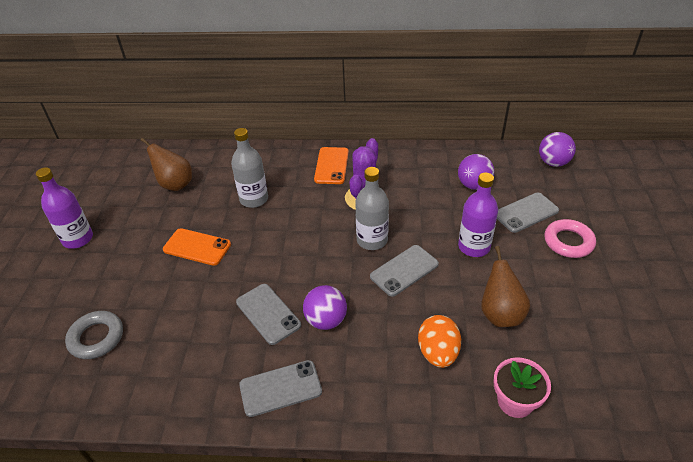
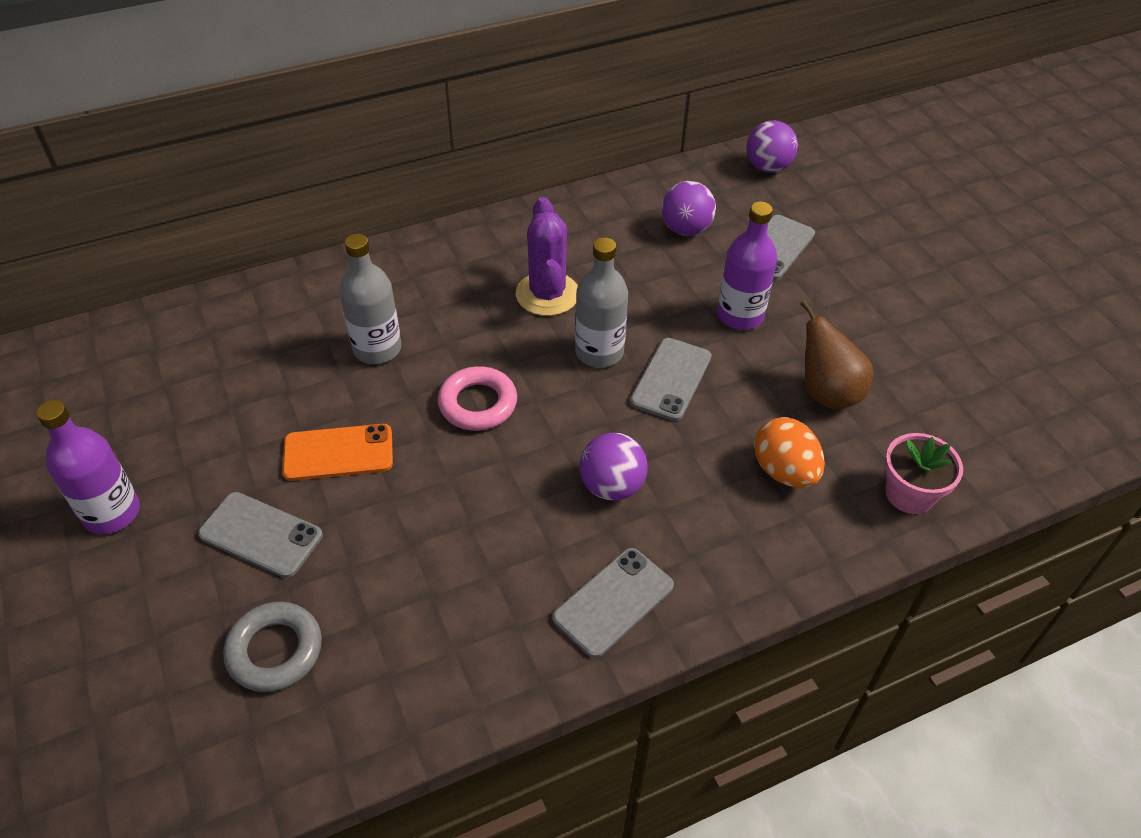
camera: 30 degrees left, 5 degrees up
(175, 184) = (222, 367): brown pear -> none
(268, 314) = (523, 509): grey phone -> grey phone (261, 535)
(331, 166) = (464, 260): orange phone -> none
(568, 242) = (849, 270): pink ring -> pink ring (478, 404)

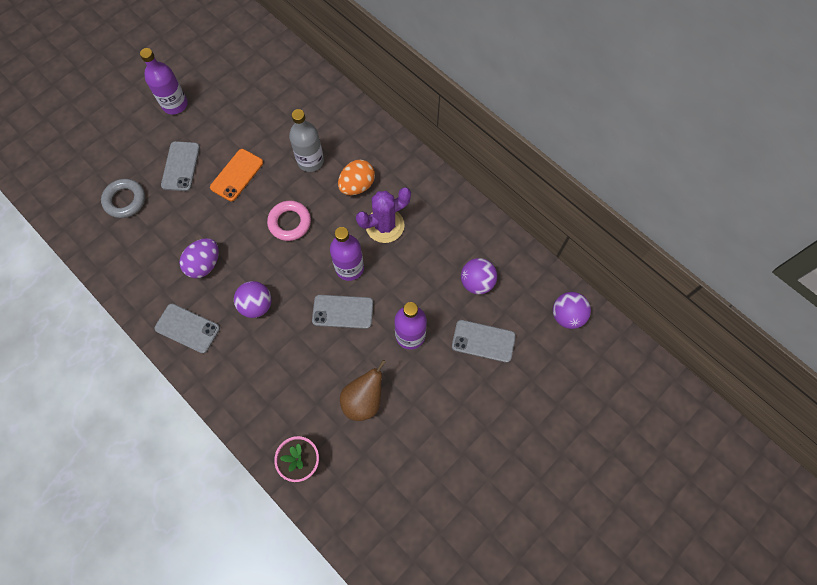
camera: 70 degrees right, 20 degrees up
(338, 453) = (237, 175): orange phone -> orange phone turned 60 degrees clockwise
(494, 544) = (204, 264): none -> purple egg
(599, 352) = (349, 268): grey bottle -> purple bottle
(784, 471) = (295, 389): orange egg -> orange egg (357, 185)

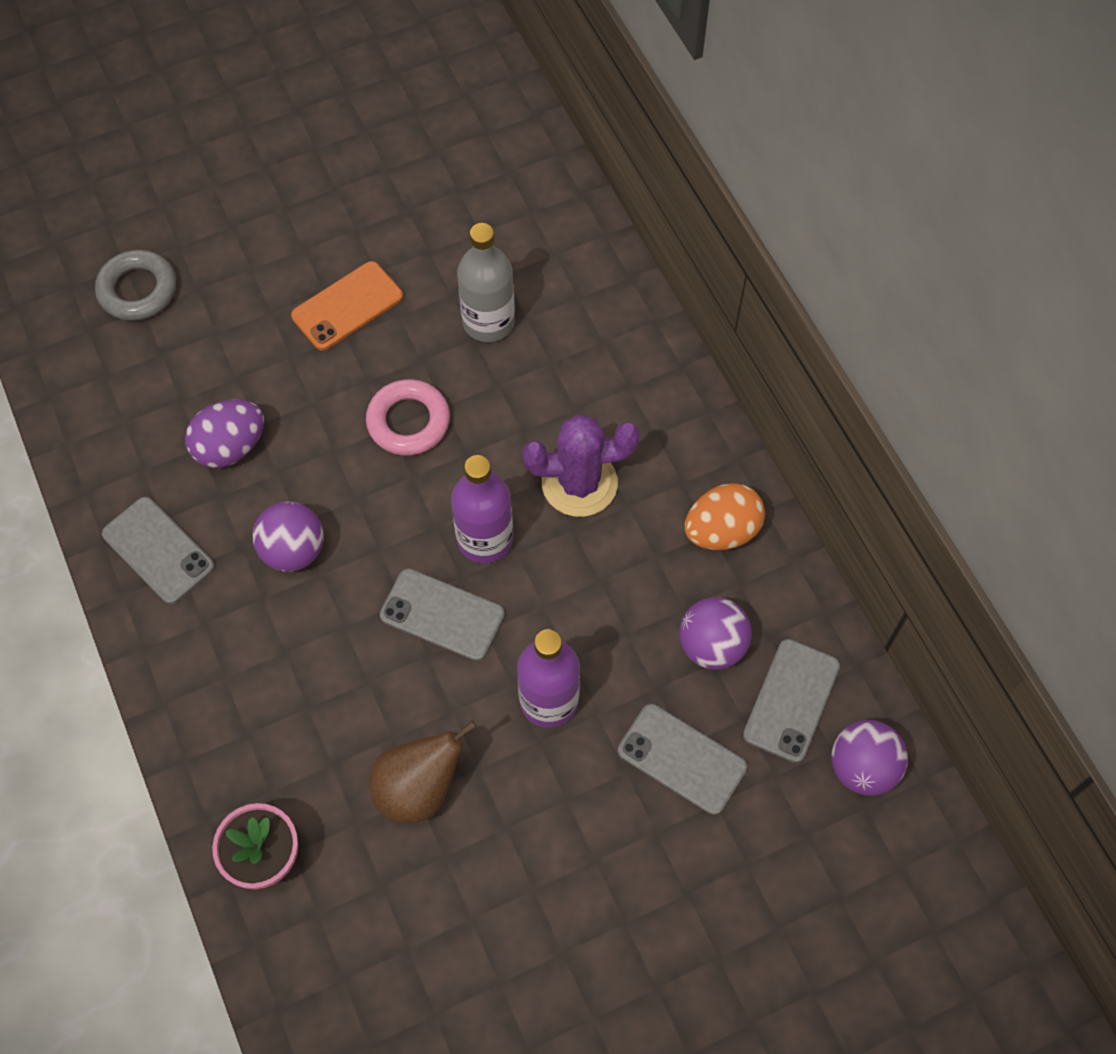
camera: 20 degrees right, 5 degrees down
(175, 104) = (287, 147): purple bottle -> none
(180, 166) = (255, 260): grey phone -> grey phone (791, 700)
(357, 185) = (556, 394): orange egg -> orange egg (721, 531)

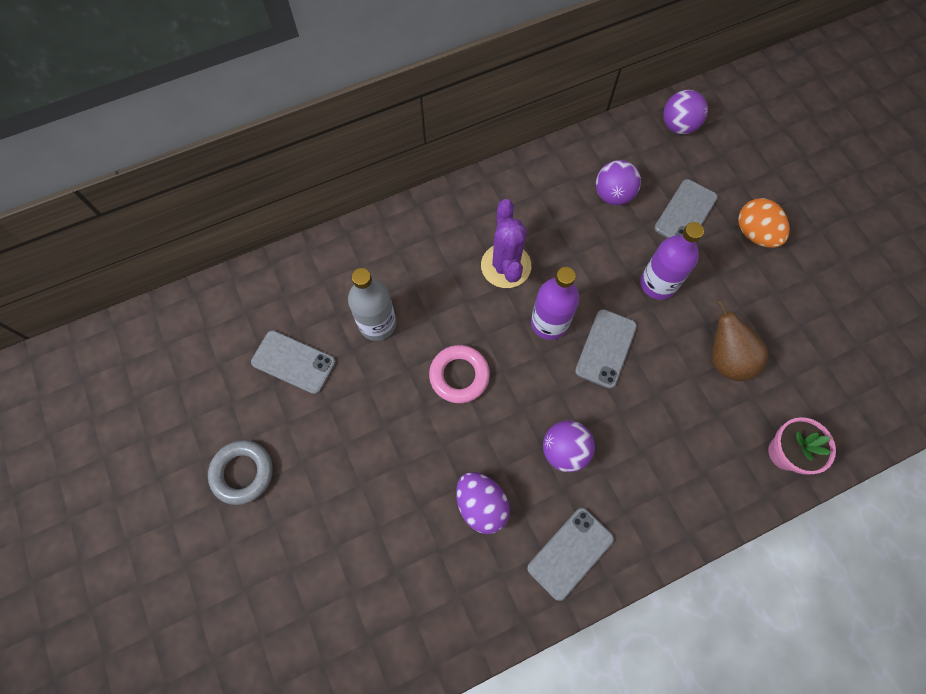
camera: 90 degrees left, 5 degrees up
(138, 290) = (332, 600): grey ring -> grey ring (243, 473)
(347, 306) = (358, 425): orange phone -> none
(721, 531) = (537, 187): orange egg -> orange egg (754, 234)
(791, 700) = (643, 157): grey phone -> grey phone (293, 362)

